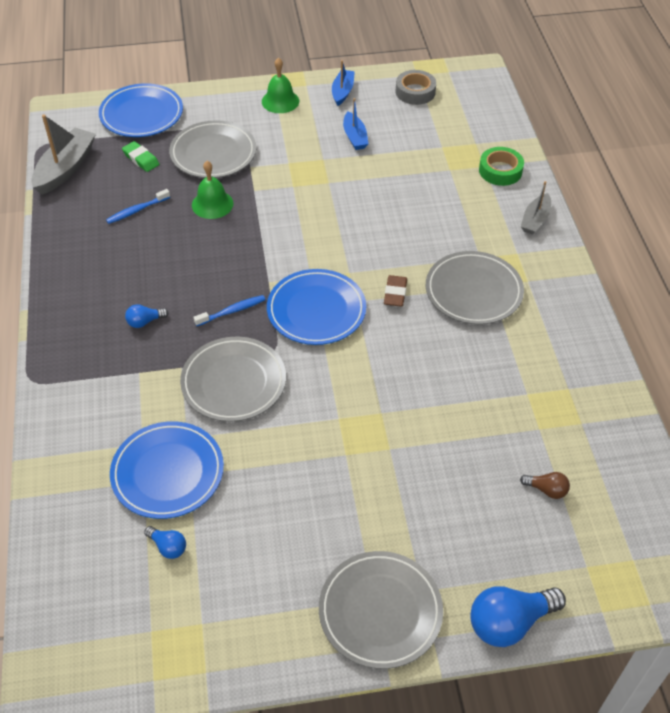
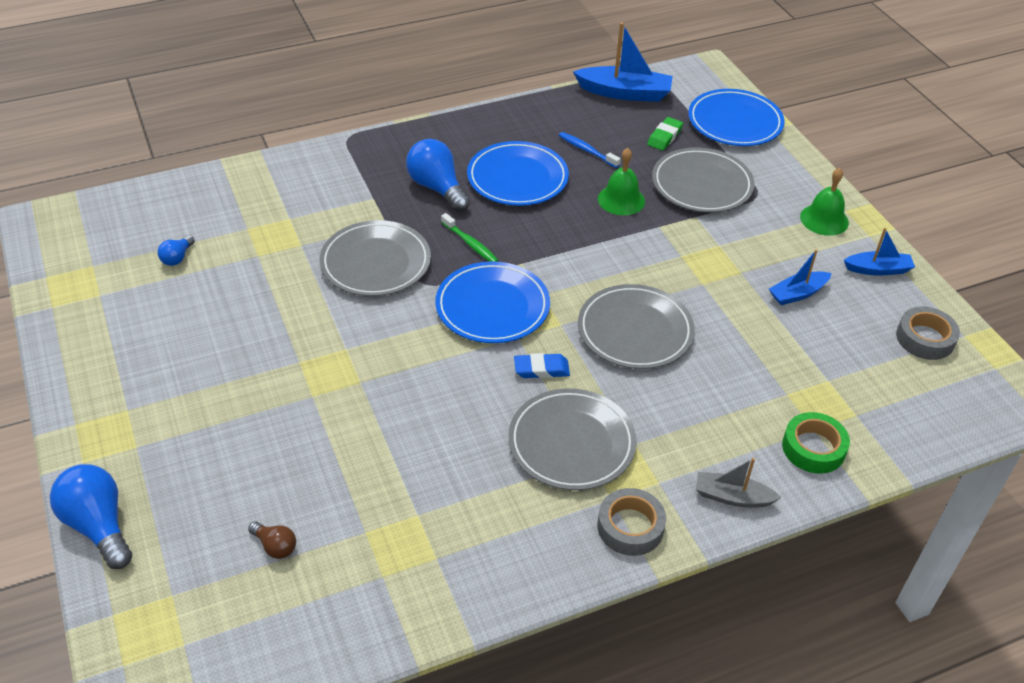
camera: 75 degrees right, 5 degrees down
(65, 168) = (624, 93): grey boat -> blue boat
(145, 322) = (437, 188): blue light bulb -> blue light bulb, size x1.97
(168, 472) = (258, 241): blue plate -> blue plate (517, 178)
(232, 311) = (470, 244): blue toothbrush -> green toothbrush
(380, 611) = (112, 416): grey plate -> grey plate (635, 331)
(395, 293) = (541, 369): brown eraser -> blue eraser
(546, 490) = (275, 546): brown light bulb -> brown light bulb turned 60 degrees counterclockwise
(553, 276) = (630, 527): none -> grey tape

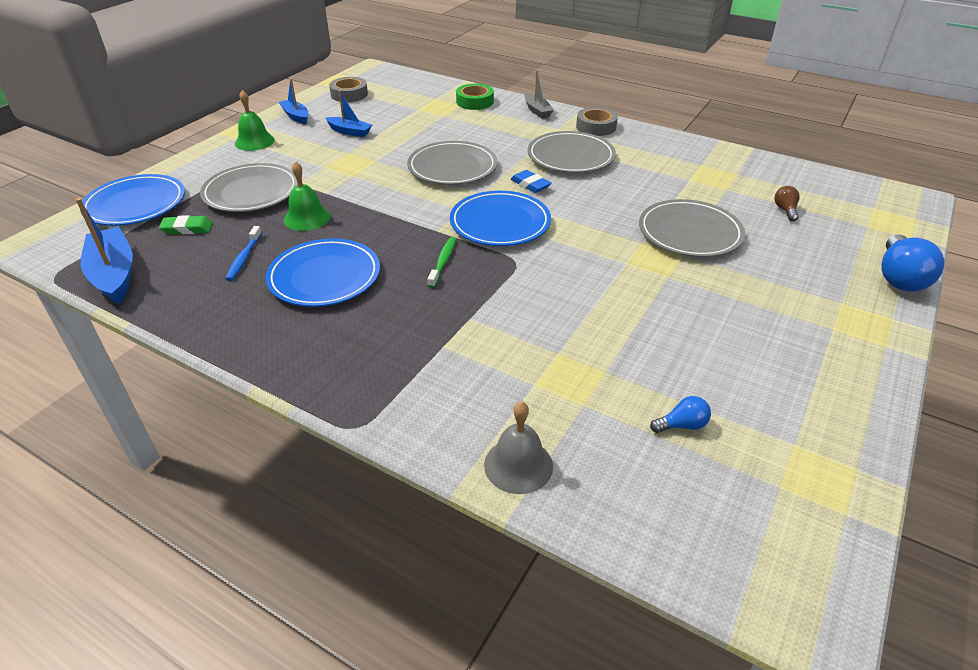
camera: 125 degrees left, 5 degrees down
(244, 179) = (518, 465): none -> grey bell
(375, 263) = (525, 297): grey plate -> grey plate (689, 233)
(437, 188) = (386, 314): blue light bulb -> none

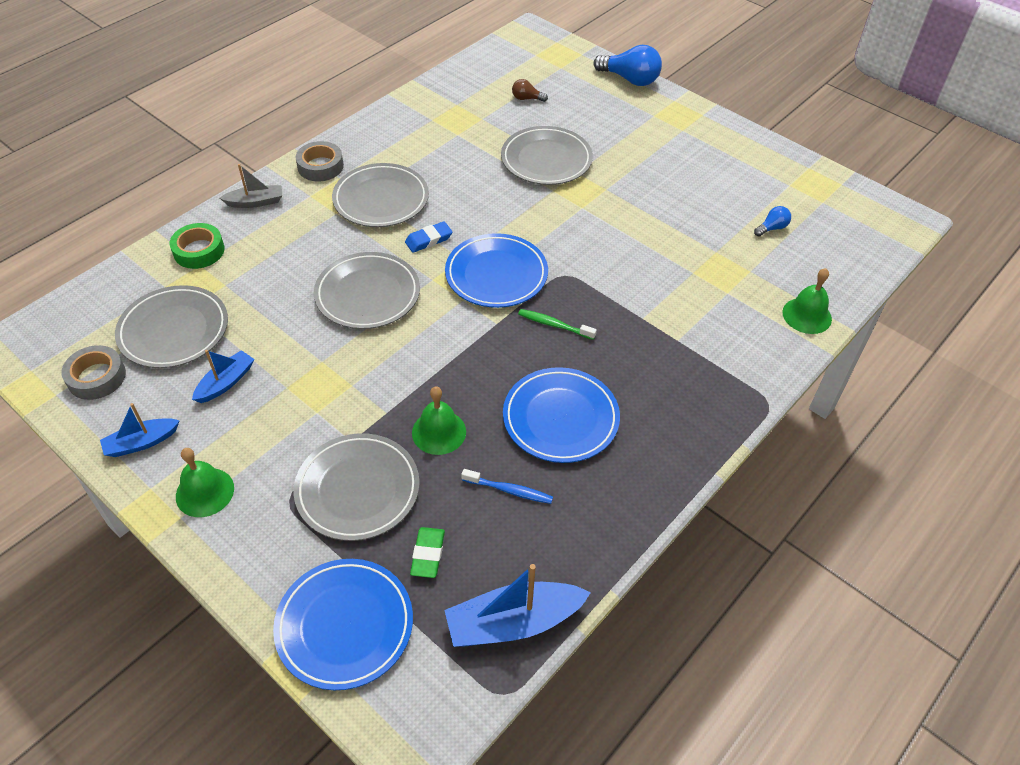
camera: 80 degrees left, 10 degrees up
(394, 108) = (174, 330): none -> grey plate
(518, 465) = (807, 315): grey bell -> green bell
(682, 425) = (772, 228): blue light bulb -> blue light bulb turned 60 degrees clockwise

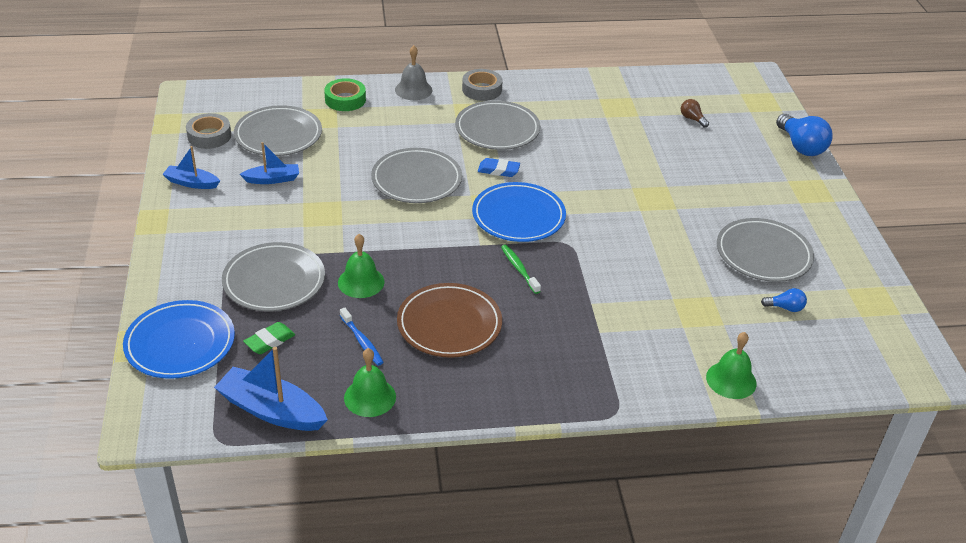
camera: 40 degrees right, 10 degrees down
(205, 492) = (193, 228): green bell -> green bell (370, 397)
(255, 202) = (413, 90): grey boat -> grey bell
(546, 160) = (653, 166): grey plate -> grey plate (763, 254)
(560, 418) = (449, 324): blue plate -> brown plate

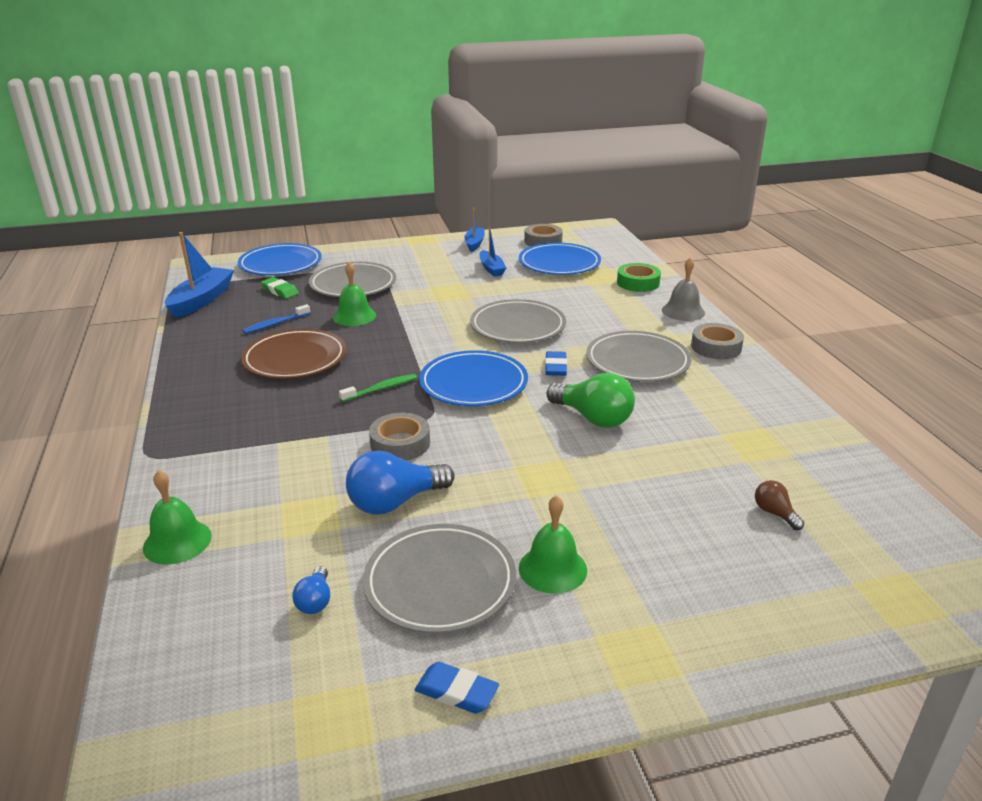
camera: 85 degrees right, 10 degrees down
(278, 135) = (559, 263): grey plate -> blue plate
(370, 397) = (206, 333): green bell -> green bell (552, 568)
(579, 165) = (593, 418): none -> green light bulb
(607, 262) = (400, 443): none -> grey tape
(692, 119) = (775, 513): brown light bulb -> brown light bulb turned 75 degrees counterclockwise
(801, 146) = (779, 649): blue light bulb -> blue light bulb (395, 502)
(847, 255) = (456, 692): none -> blue eraser

